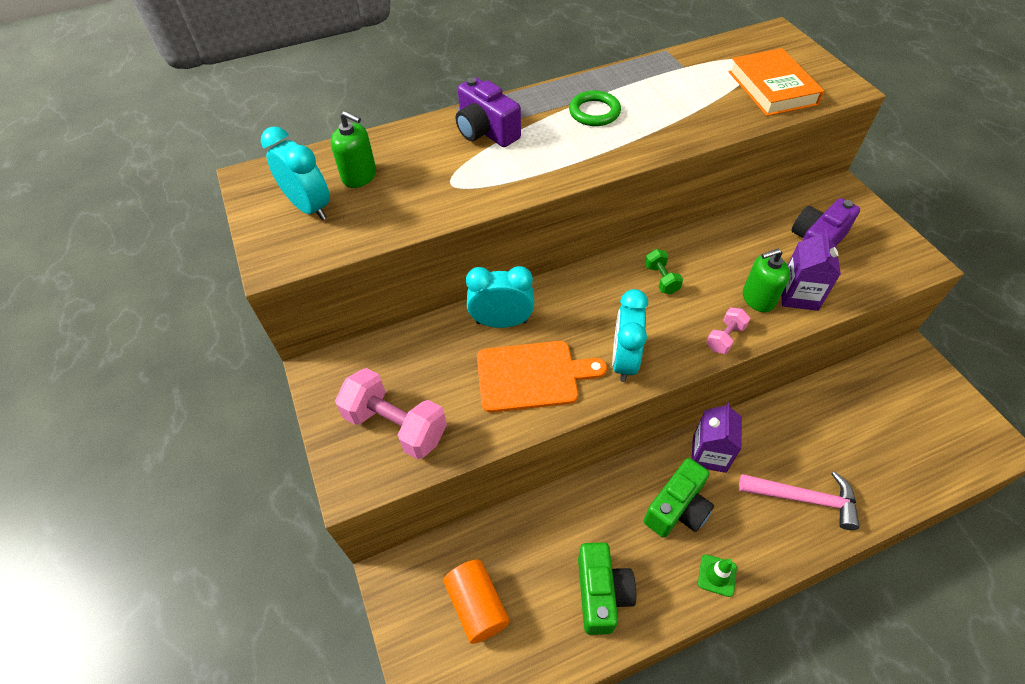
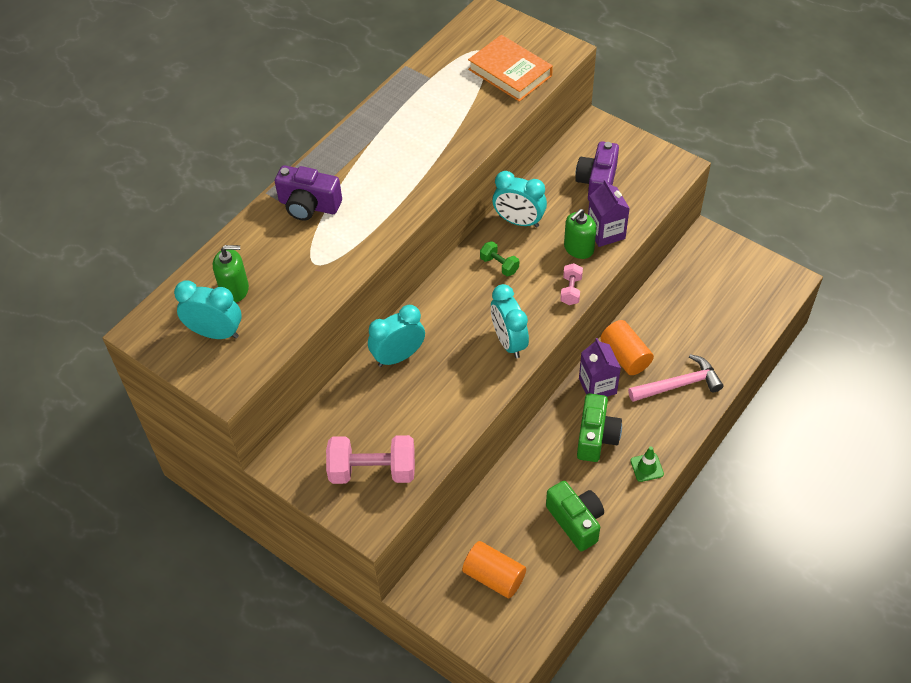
camera: 30 degrees left, 0 degrees up
(532, 375) = (449, 385): orange cutting board -> none
(594, 112) = (385, 151): green ring -> none
(707, 246) = (519, 221): none -> turquoise clock
(757, 437) = (625, 356): none -> orange cylinder

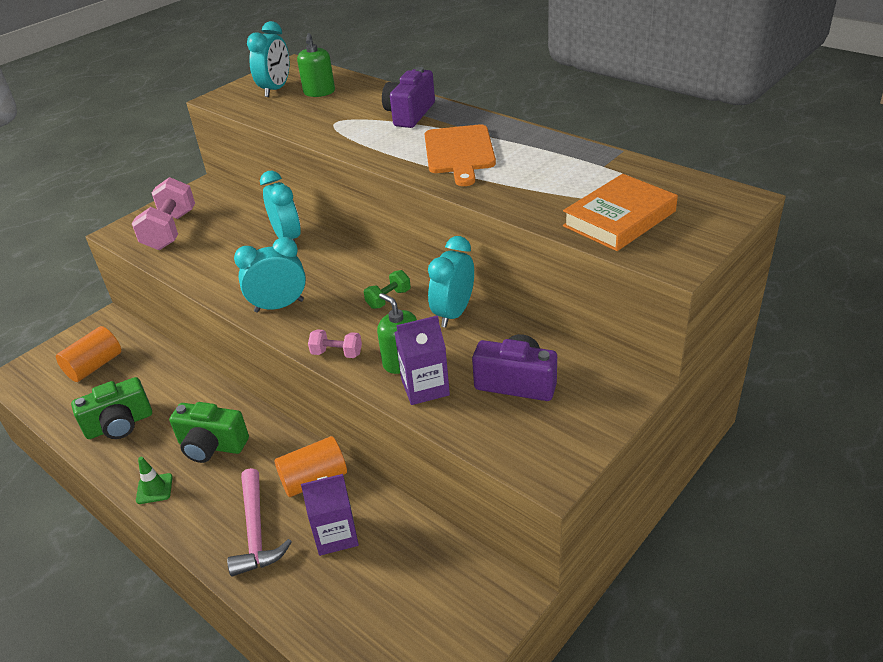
camera: 95 degrees right, 15 degrees down
(395, 164) = (459, 152): none -> orange cutting board
(597, 386) = (279, 450): purple carton -> purple carton (336, 535)

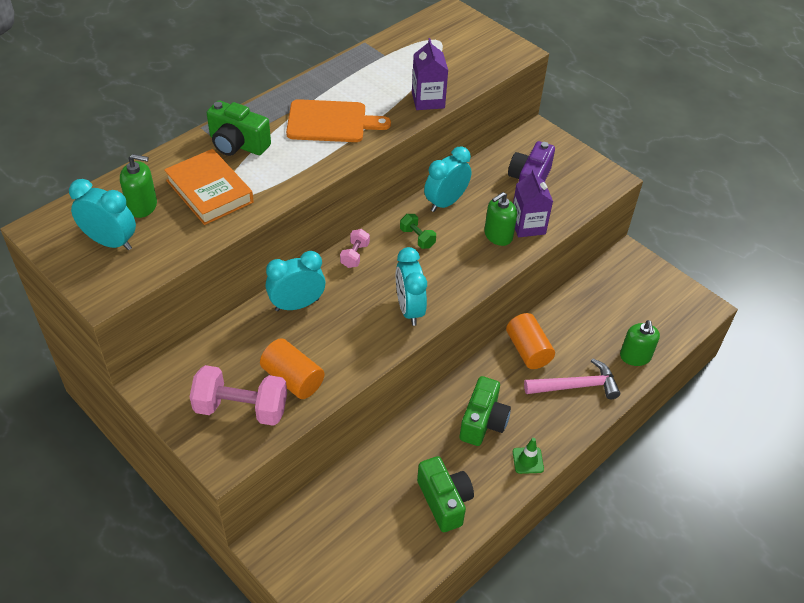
camera: 90 degrees left, 10 degrees up
(94, 366) = (348, 542): orange cylinder -> orange cylinder (293, 379)
(304, 601) = (635, 356): none -> green soap dispenser
(336, 535) = (581, 338): purple carton -> purple carton (428, 100)
(337, 353) = (482, 272): pink dumbbell -> pink dumbbell (355, 255)
(409, 114) = (237, 144): purple camera -> green camera
(453, 313) = (445, 202): turquoise clock -> turquoise clock turned 105 degrees clockwise
(619, 219) = (461, 62): orange book -> orange book (209, 191)

